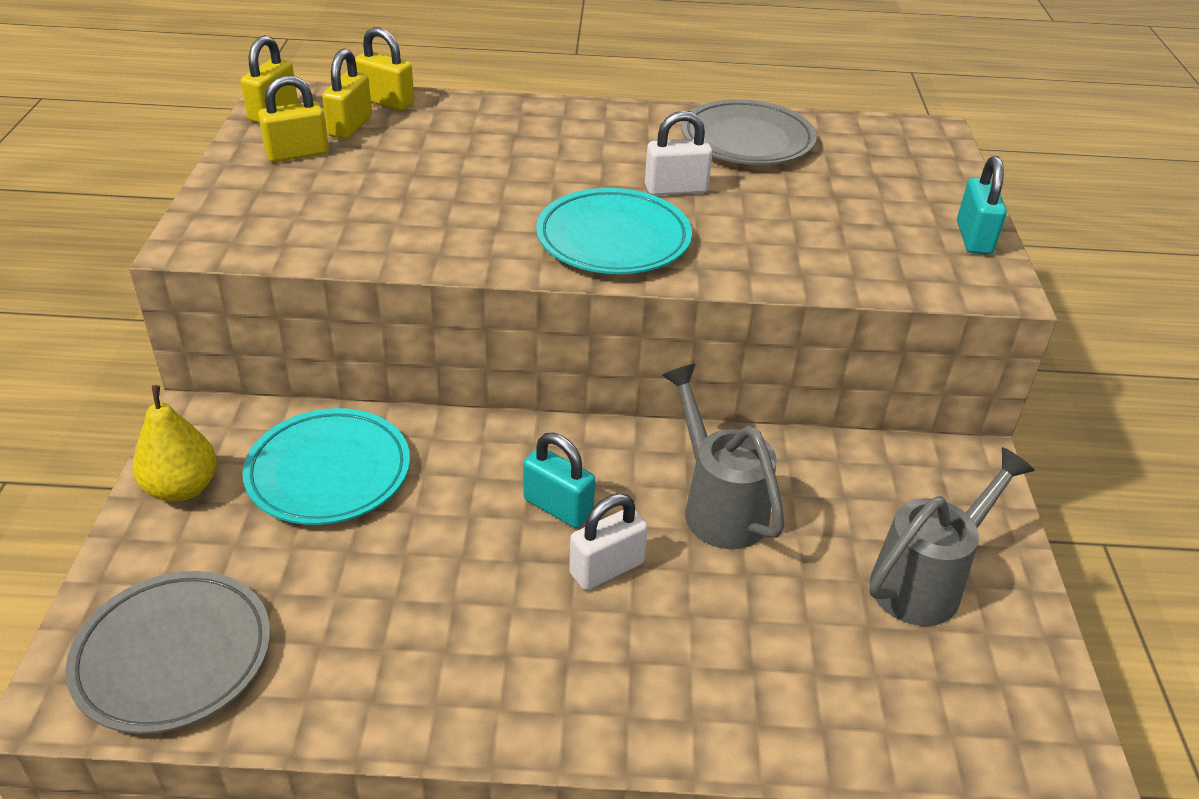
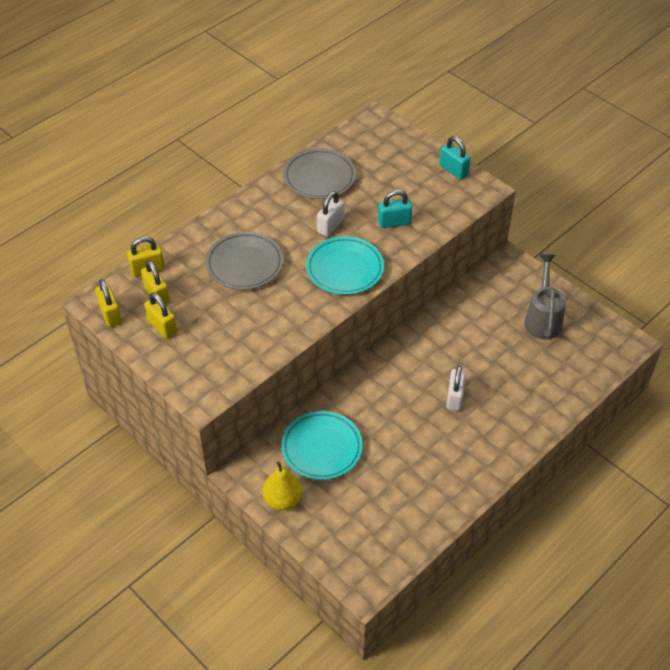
camera: 45 degrees left, 10 degrees up
(173, 656) = (375, 545): grey plate -> grey plate (244, 264)
(297, 154) = (162, 327): yellow padlock -> yellow padlock turned 60 degrees counterclockwise
(558, 507) = (412, 391): turquoise padlock -> turquoise padlock (394, 222)
(718, 505) = (456, 345): grey watering can -> none

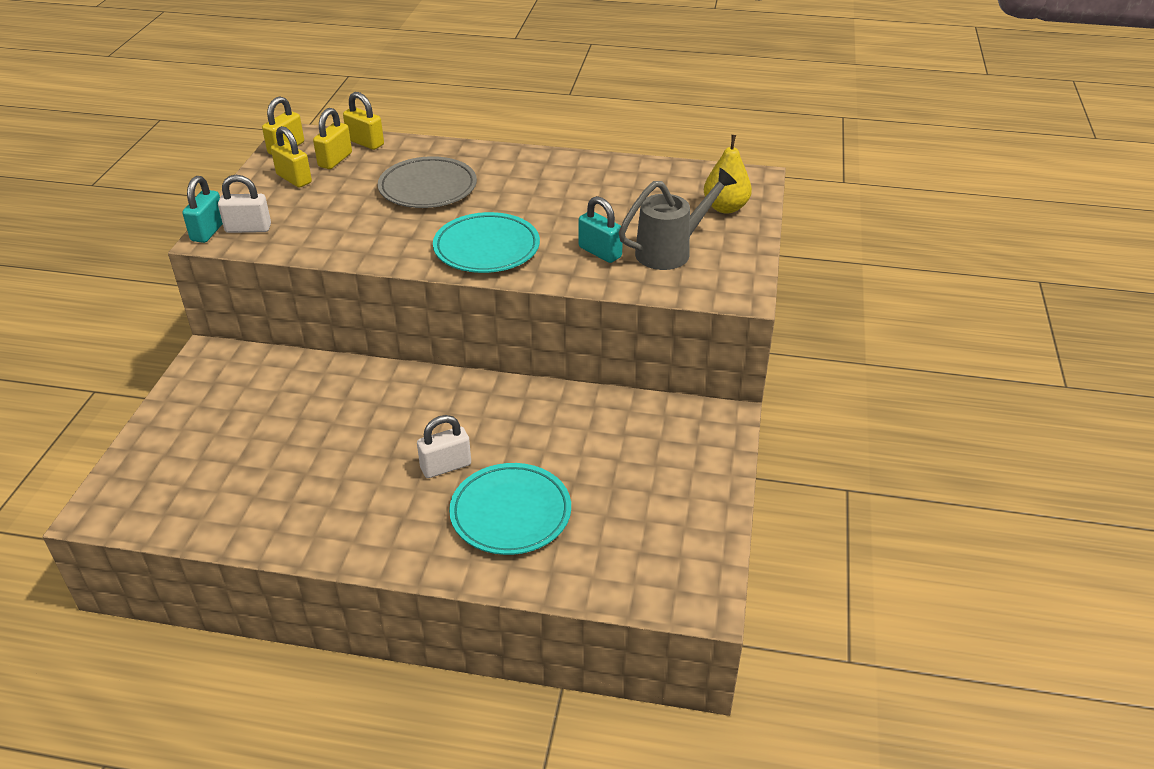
camera: 55 degrees right, 10 degrees down
(162, 327) = (294, 179): yellow padlock -> yellow padlock turned 60 degrees counterclockwise
(282, 500) = (190, 397): yellow pear -> yellow pear (725, 208)
(319, 177) = (611, 180): grey plate -> none
(321, 448) = (284, 394): turquoise plate -> turquoise plate (510, 513)
(330, 226) = (544, 215): white padlock -> white padlock (248, 228)
(453, 170) = (743, 259): turquoise padlock -> turquoise padlock (208, 231)
(542, 318) = (657, 491): grey watering can -> grey watering can (671, 251)

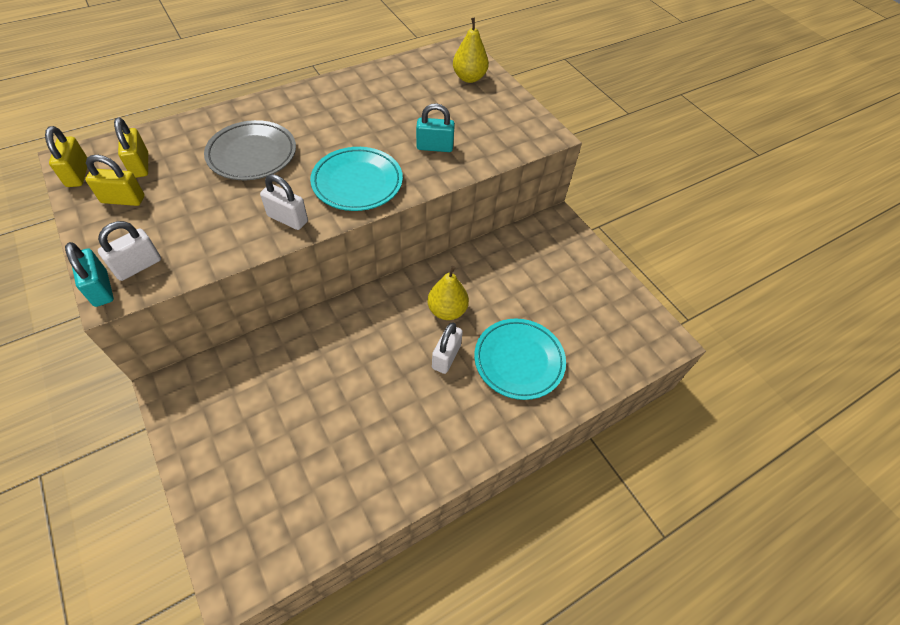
camera: 45 degrees left, 15 degrees up
(365, 142) = (148, 138): yellow padlock -> none
(393, 248) = (287, 219): none -> white padlock
(496, 430) = (447, 310): none -> yellow pear
(671, 251) = (475, 124): grey watering can -> none

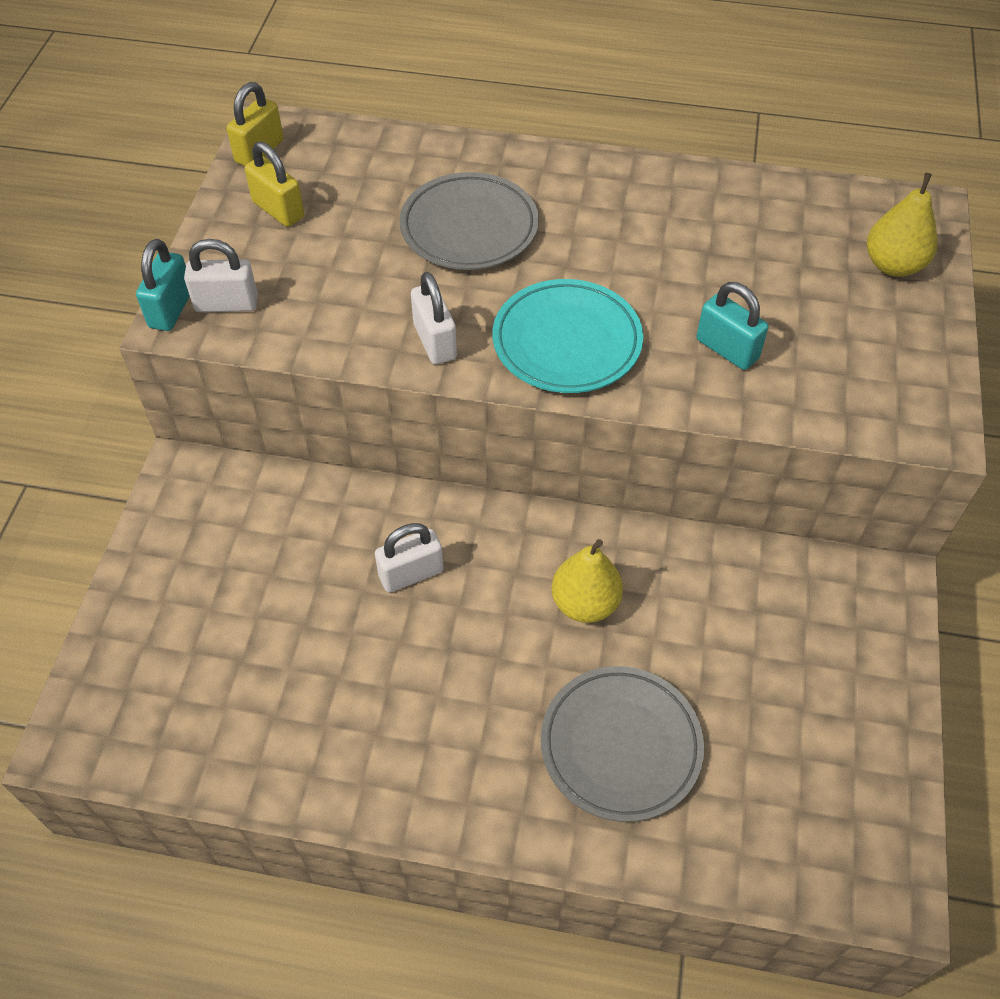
camera: 45 degrees right, 0 degrees up
(140, 165) = (331, 174): yellow padlock -> none
(446, 357) = (525, 666): white padlock -> white padlock (411, 574)
(519, 361) = (620, 746): turquoise plate -> grey plate

